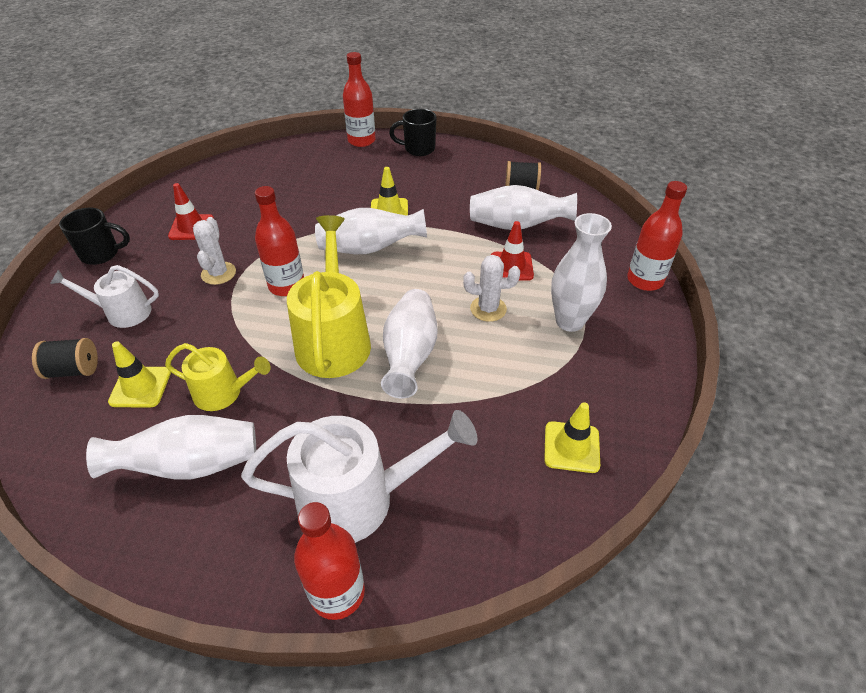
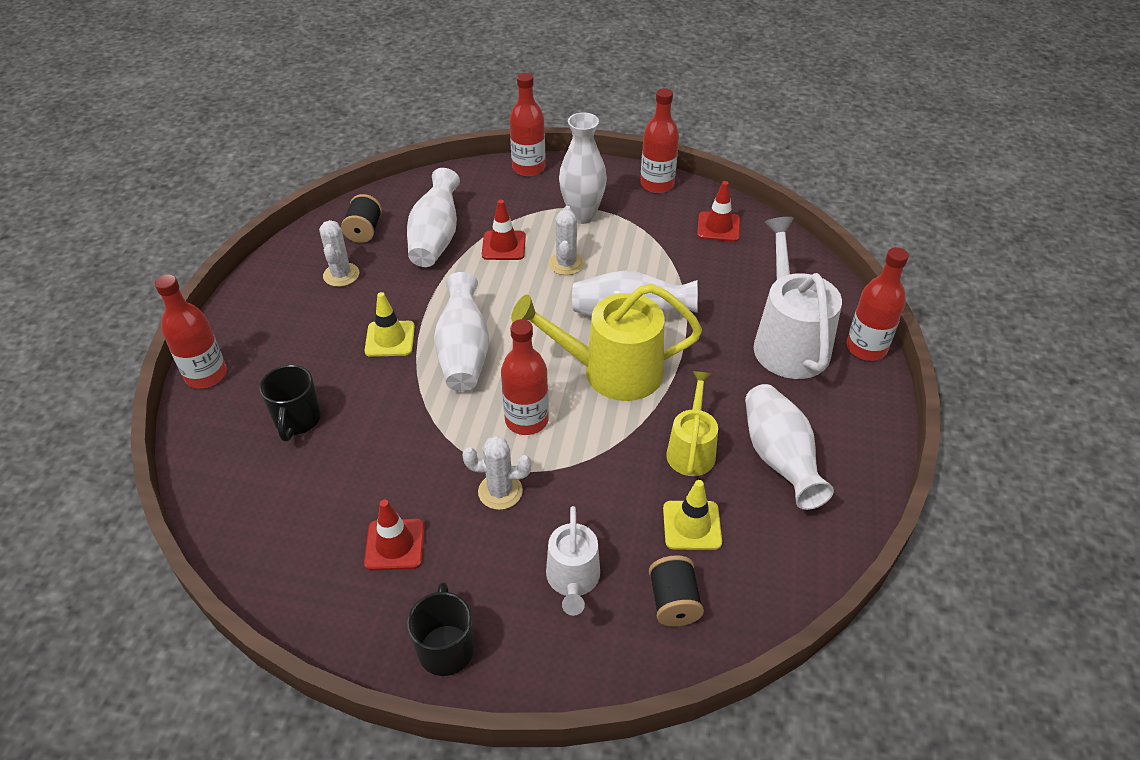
camera: 90 degrees left, 0 degrees up
(418, 149) = (249, 316): black mug -> black mug (297, 420)
(464, 182) = (341, 275): none -> white cactus
(571, 447) = (718, 227): yellow traffic cone -> red traffic cone
(646, 389) = (657, 184): none -> red bottle

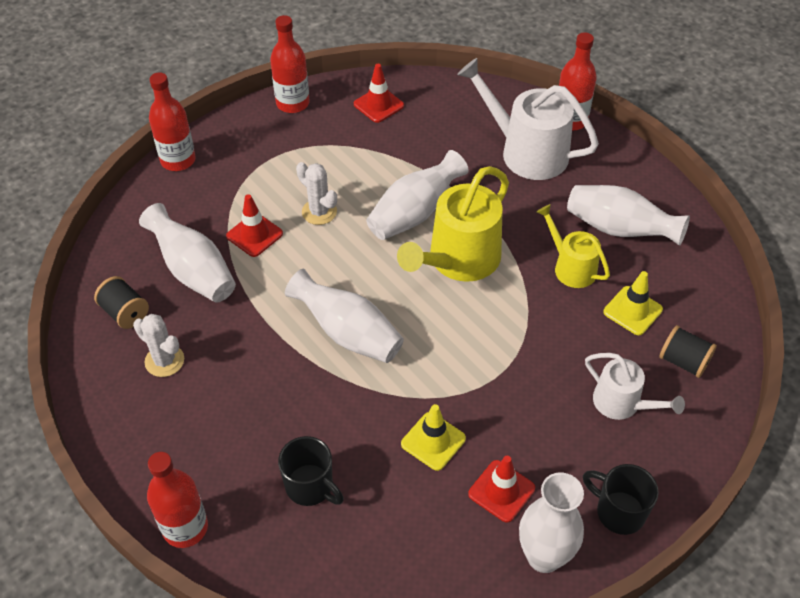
camera: 50 degrees left, 5 degrees up
(390, 339) = (282, 372): yellow traffic cone -> yellow traffic cone (433, 441)
(500, 491) = (509, 396): white cactus -> none
(526, 420) = (457, 339): red bottle -> none
(582, 216) = (276, 167): white vase -> white vase (544, 556)

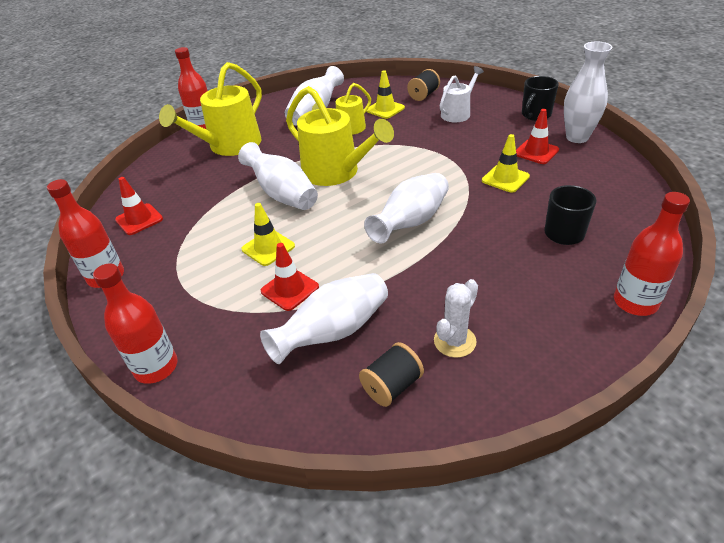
camera: 85 degrees left, 10 degrees down
(319, 212) = (268, 248): white cactus -> yellow traffic cone
(526, 152) = (230, 146): white watering can -> yellow watering can

